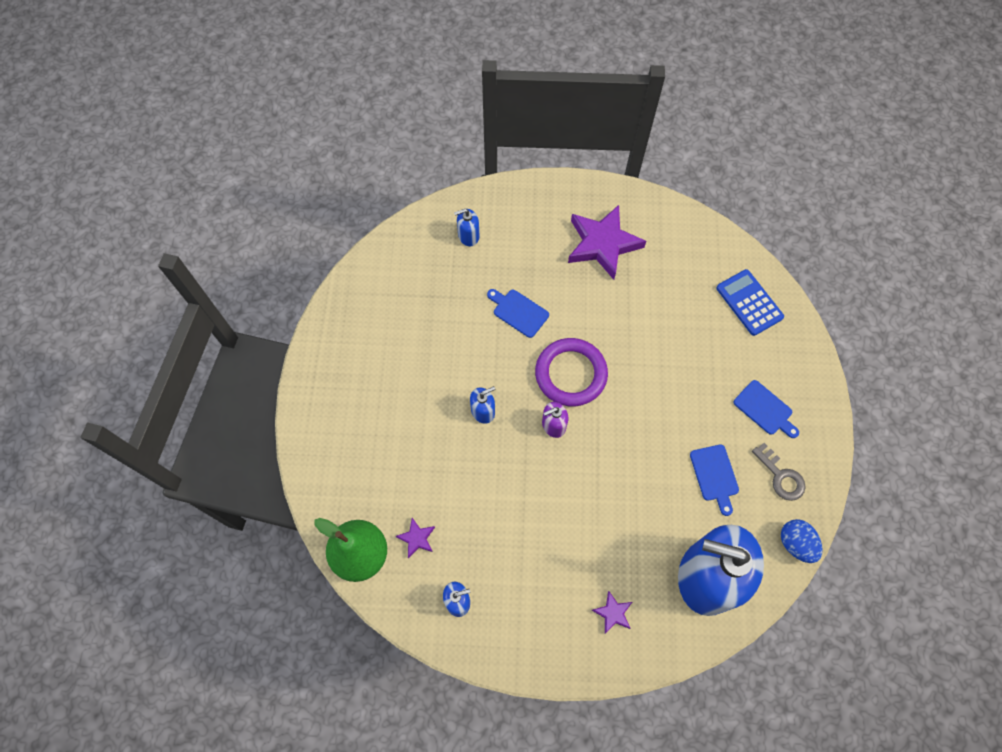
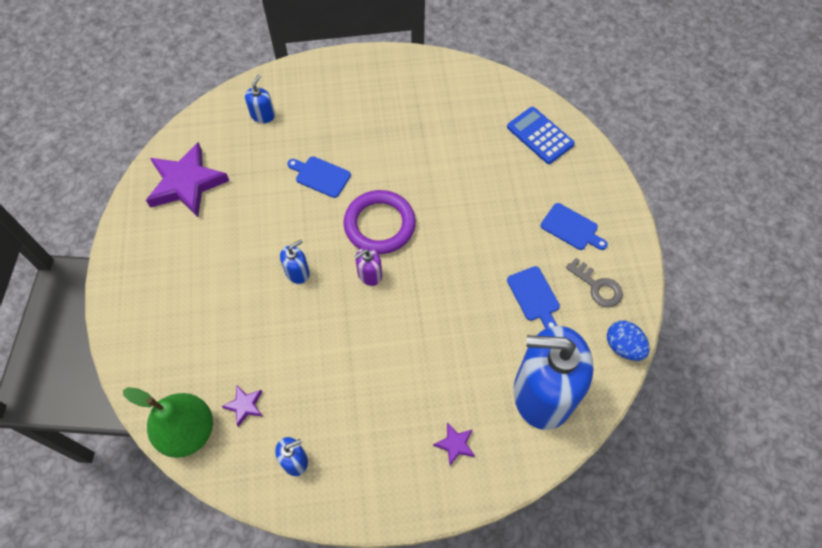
camera: 10 degrees left, 5 degrees down
(468, 236) = (262, 115): blue soap dispenser -> blue soap dispenser turned 135 degrees clockwise
(602, 244) = (393, 104): purple star -> purple star (186, 183)

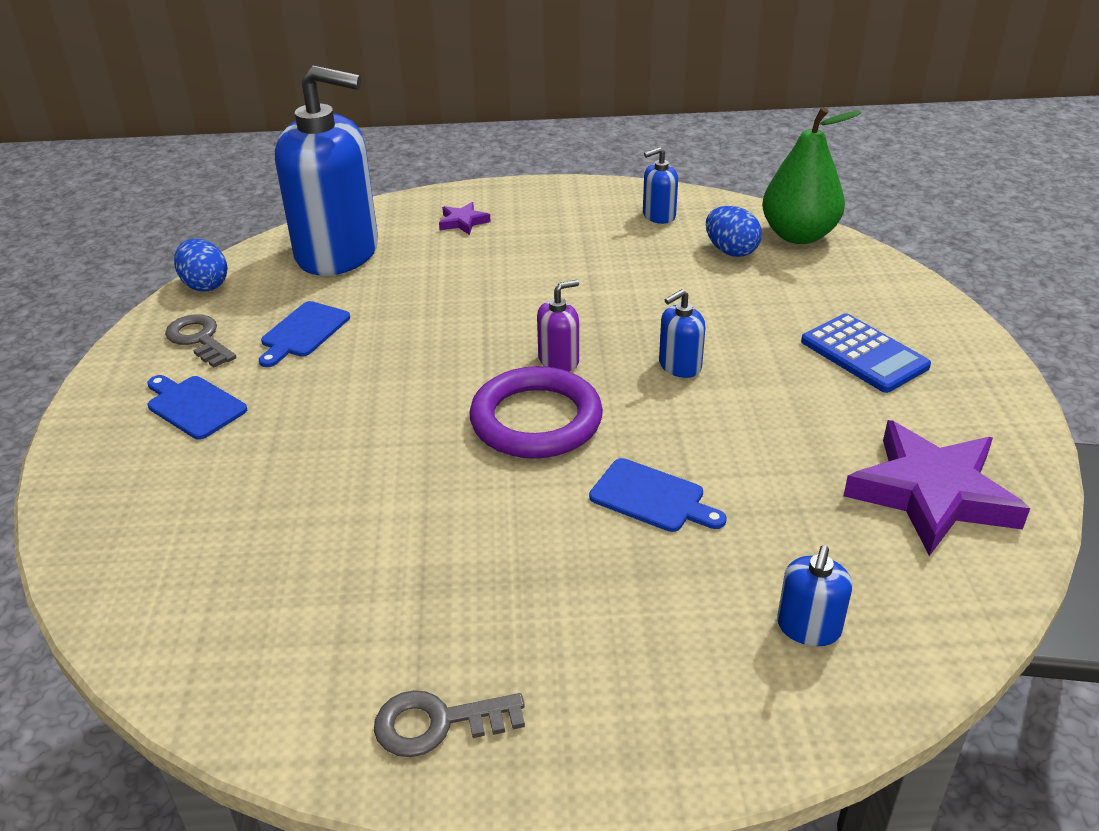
camera: 175 degrees left, 25 degrees down
(245, 405) = (731, 251): purple star -> blue egg
(404, 74) = (438, 723): none -> grey key
(534, 296) = (303, 332): blue cutting board -> blue cutting board turned 135 degrees counterclockwise
(540, 136) = (161, 556): blue calculator -> blue calculator (864, 354)

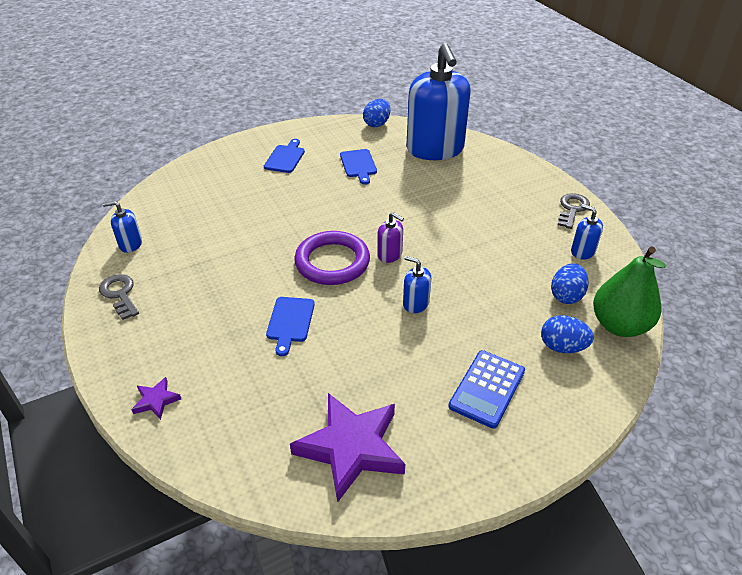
camera: 65 degrees right, 5 degrees up
(199, 339) = (333, 139): grey key -> grey key (572, 209)
(303, 332) = (358, 165): blue cutting board -> blue cutting board turned 105 degrees counterclockwise
(463, 222) = (502, 178): purple star -> purple star (156, 400)
(808, 627) = (213, 407): blue soap dispenser -> blue soap dispenser (130, 244)
(816, 281) = (562, 347): none -> blue egg

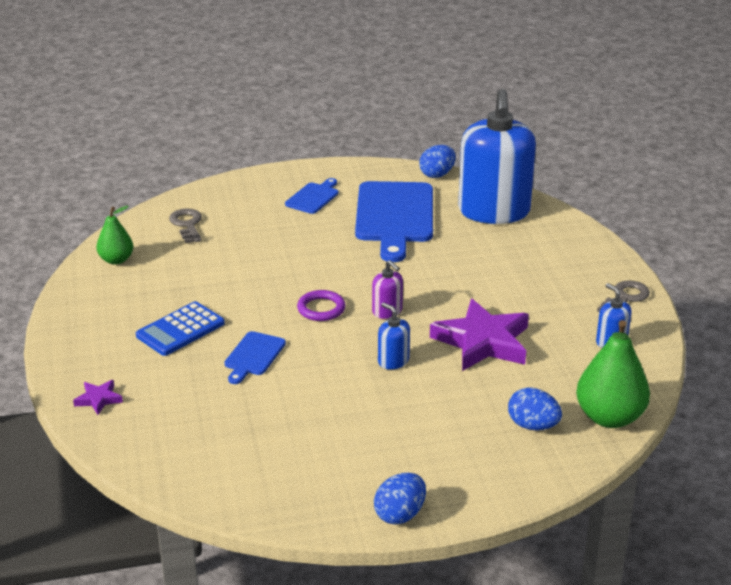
camera: 15 degrees right, 10 degrees down
(120, 294) = (92, 304): grey key -> grey key (187, 224)
(130, 244) = (116, 260): blue soap dispenser -> green pear
(332, 262) = (321, 309): purple ring -> purple ring, size x0.57
(351, 448) = (269, 469): purple star -> purple star (482, 342)
(358, 165) = (394, 216): blue cutting board -> blue cutting board, size x2.08
(487, 389) = (430, 447): blue calculator -> blue calculator (180, 330)
(566, 296) = (566, 381): blue egg -> blue egg (400, 514)

